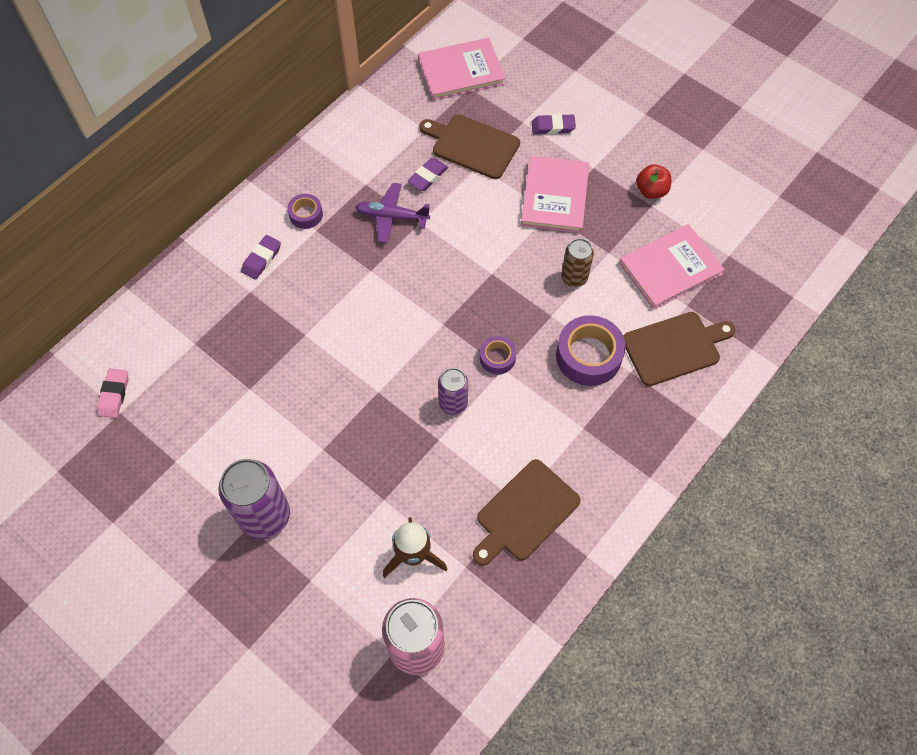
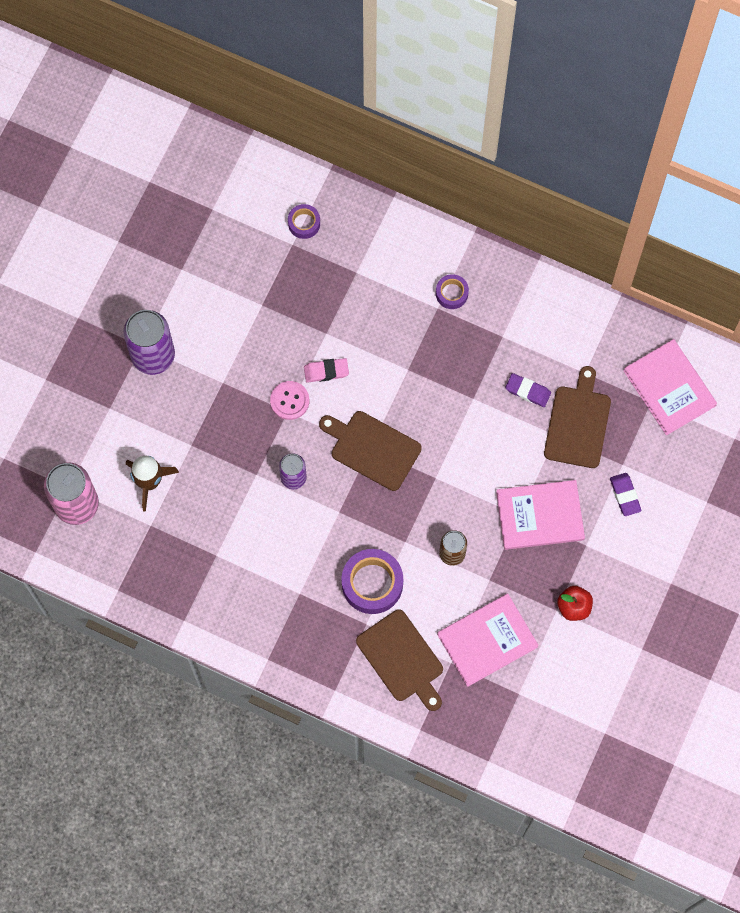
camera: 75 degrees right, 10 degrees up
(114, 395) = (227, 198): pink eraser -> pink eraser (326, 371)
(261, 259) = (392, 271): purple eraser -> none
(366, 387) = (289, 401): none -> pink button
(391, 217) = (472, 371): purple plane -> none
(497, 358) = (348, 504): purple tape -> purple tape (304, 223)
(525, 513) = (208, 562): brown cutting board -> brown cutting board (372, 449)
(670, 268) = (487, 640): pink book -> pink book turned 75 degrees counterclockwise

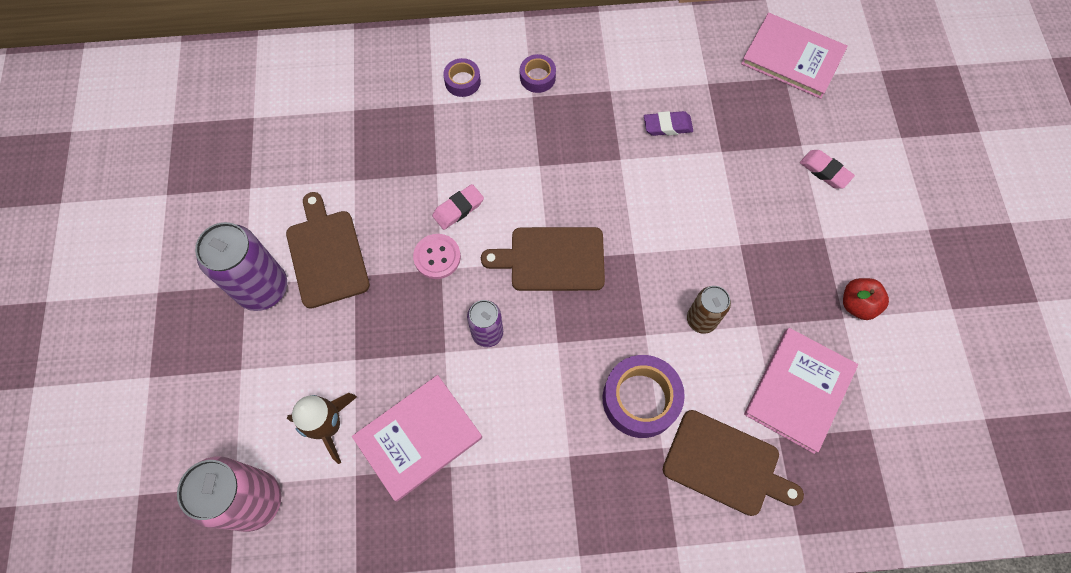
camera: 30 degrees left, 5 degrees down
(304, 223) = (355, 86): purple tape -> purple tape (462, 81)
(540, 515) = (760, 234): pink book -> pink book (418, 437)
(578, 423) = (734, 130): brown cutting board -> brown cutting board (326, 255)
(625, 495) = (825, 171): purple eraser -> pink eraser

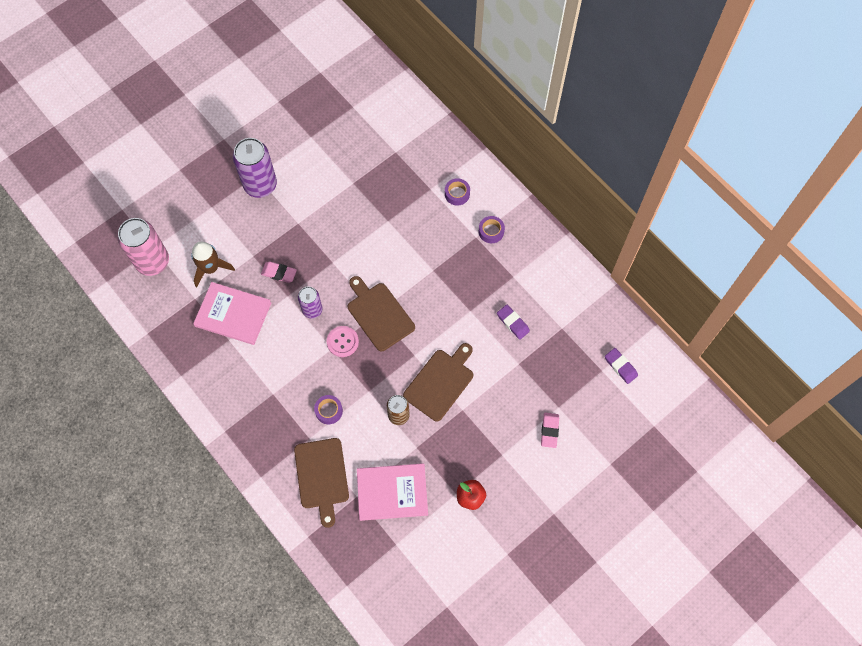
camera: 55 degrees right, 0 degrees up
(326, 255) = (300, 201): brown cutting board -> brown cutting board (440, 382)
(437, 257) = (338, 255): pink button -> pink button (342, 342)
(458, 209) = (374, 246): pink eraser -> pink eraser (279, 273)
(640, 399) = (329, 411): purple tape -> purple tape, size x0.55
(792, 58) = (620, 367): pink book -> purple eraser

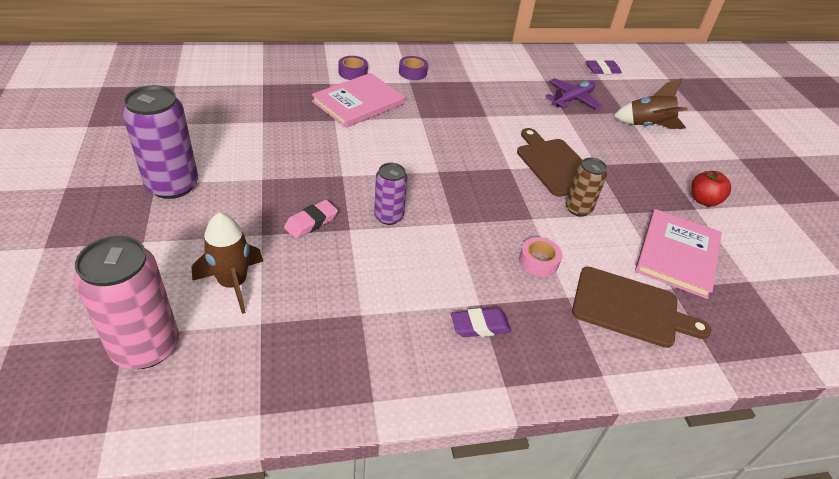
camera: 65 degrees left, 25 degrees down
(233, 314) = (326, 292): pink book -> pink book (358, 103)
(329, 411) = (538, 261): purple tape -> pink tape
(342, 342) = (452, 211): pink button -> none
(379, 314) = (440, 170): brown cutting board -> none
(513, 323) = (519, 100): purple eraser -> purple eraser (480, 326)
(546, 361) = (572, 99): none -> purple plane
(549, 431) = (648, 126): pink eraser -> brown rocket

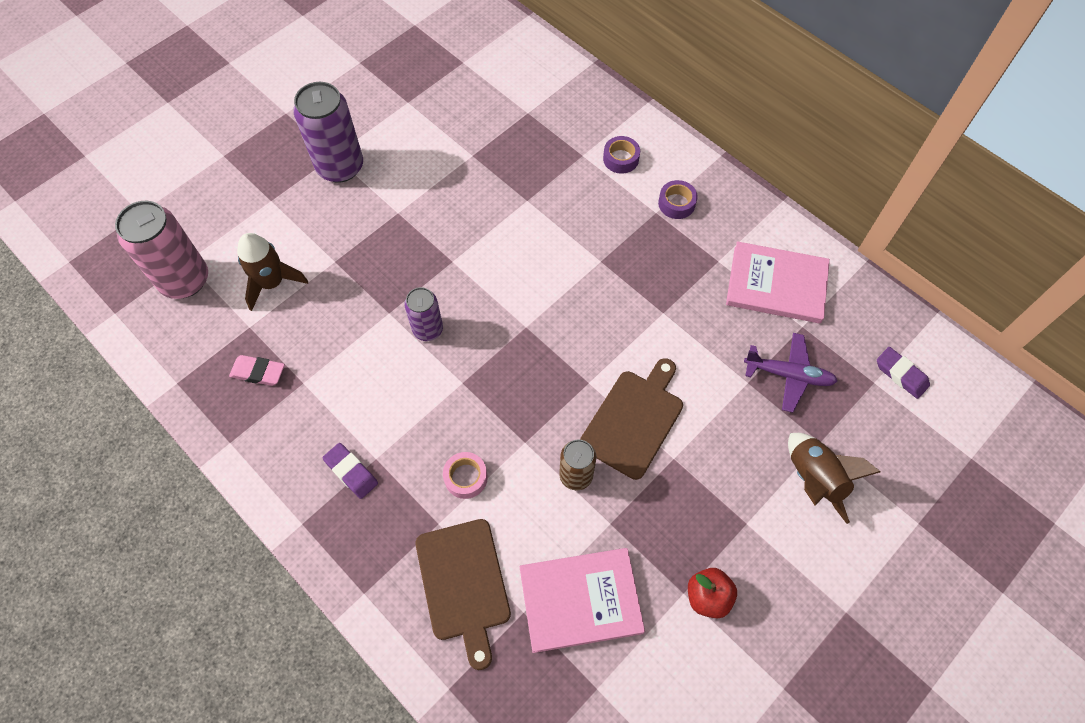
camera: 60 degrees right, 20 degrees up
(311, 222) = (374, 282): pink eraser -> pink eraser (258, 372)
(358, 103) = (573, 198): pink book -> pink book (776, 284)

